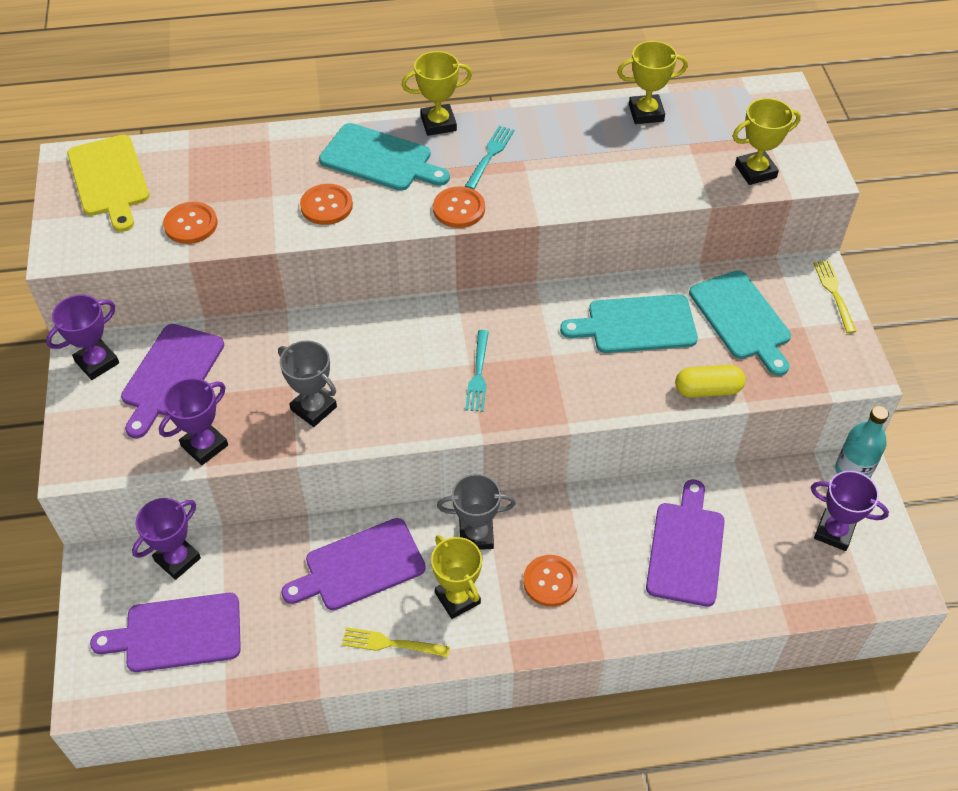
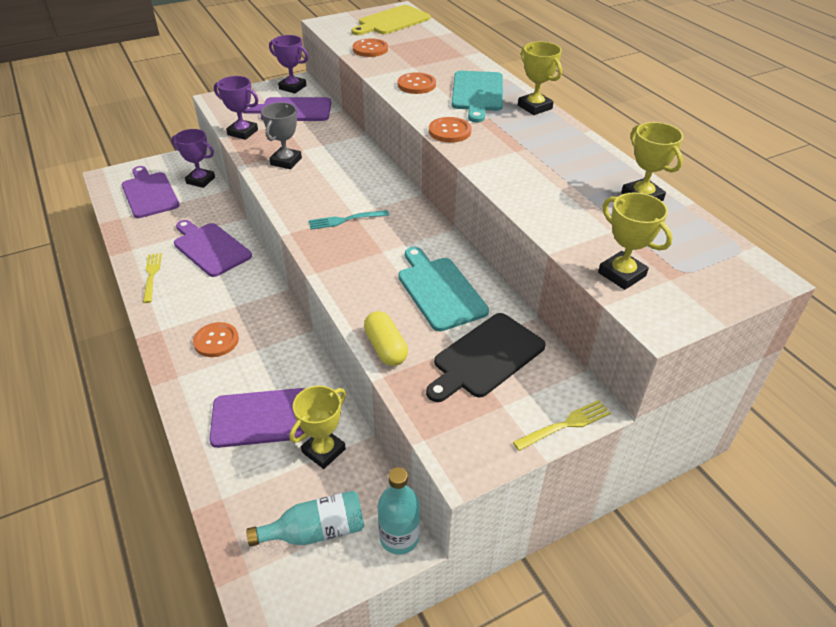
camera: 70 degrees right, 10 degrees down
(457, 598) = (193, 297): yellow trophy -> yellow trophy (323, 450)
(476, 535) = (249, 294): grey trophy -> none
(490, 155) = (518, 133): turquoise fork -> none
(741, 319) = (486, 357): turquoise cutting board -> black cutting board
(834, 532) = (316, 531): purple trophy -> turquoise bottle

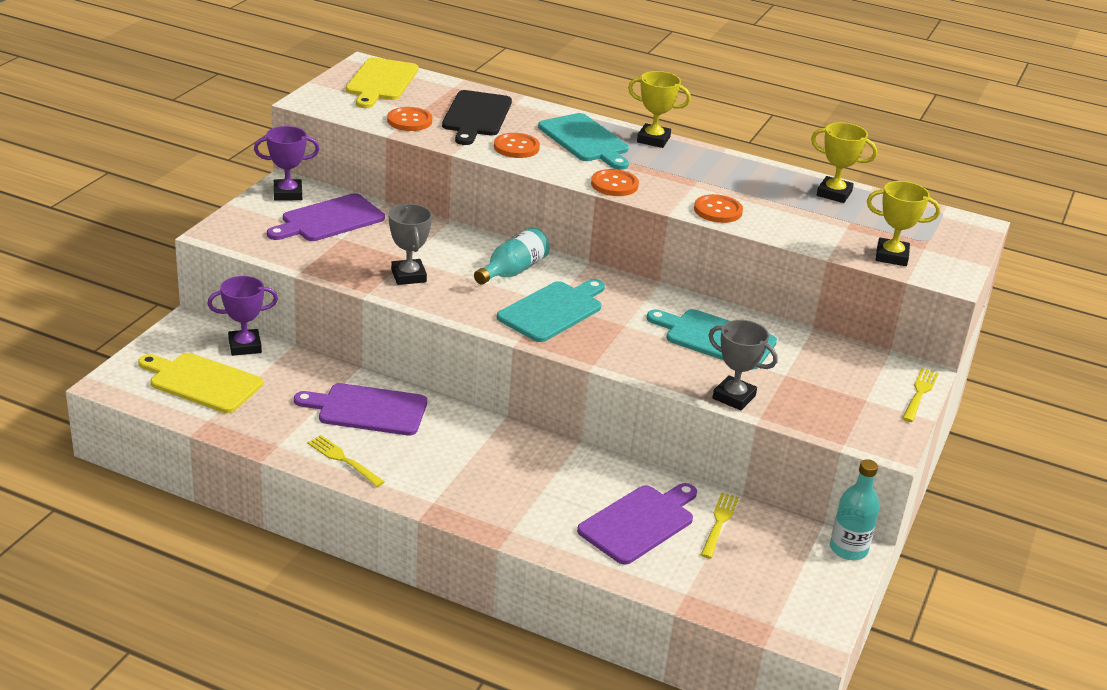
camera: 40 degrees left, 10 degrees down
(149, 193) = (202, 382): purple cutting board -> yellow cutting board
(216, 341) = (504, 486): orange button -> orange button (718, 210)
(242, 132) = (311, 261): purple trophy -> none
(316, 531) = (786, 576): turquoise bottle -> turquoise bottle (513, 271)
(323, 450) = (719, 523): yellow trophy -> yellow fork
(345, 220) = (553, 310): turquoise fork -> turquoise cutting board
(385, 348) = (734, 397): yellow capsule -> grey trophy
(486, 357) = (813, 372): black cutting board -> black cutting board (476, 116)

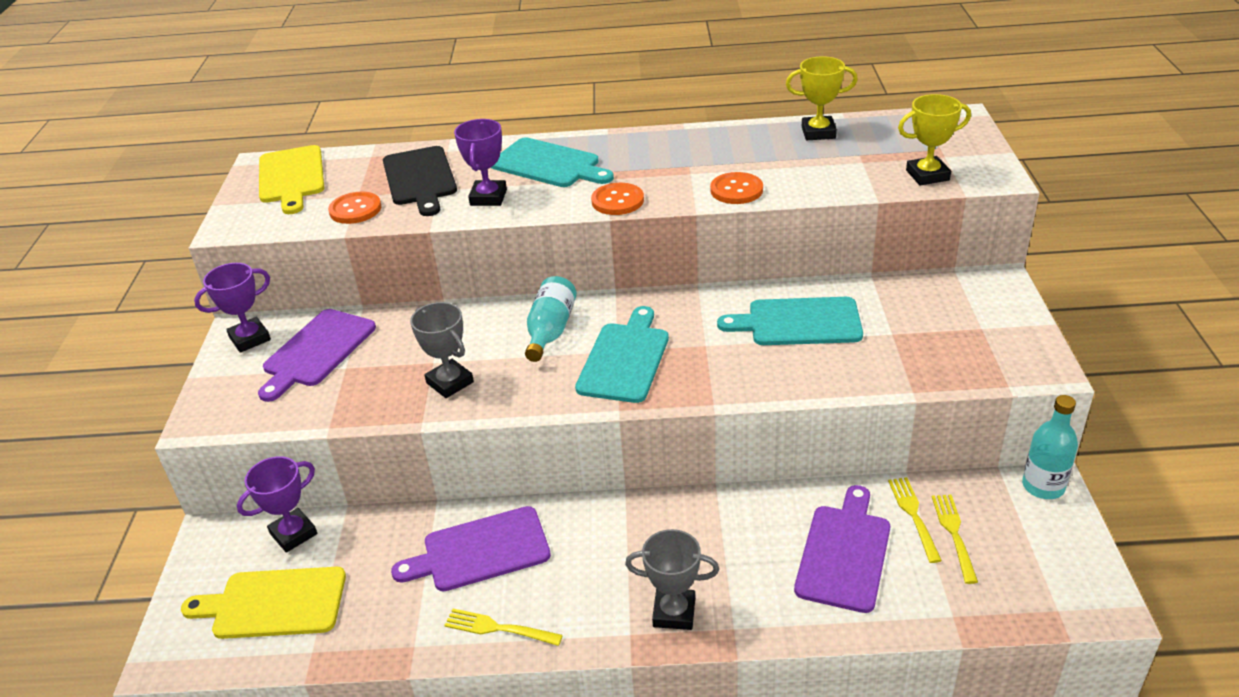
camera: 20 degrees left, 5 degrees up
(516, 147) = (488, 197): orange button -> purple trophy
(653, 140) = (611, 140): yellow trophy -> none
(734, 397) = (870, 380): grey trophy -> grey trophy (674, 612)
(919, 393) = (1017, 301): yellow fork -> yellow fork (954, 534)

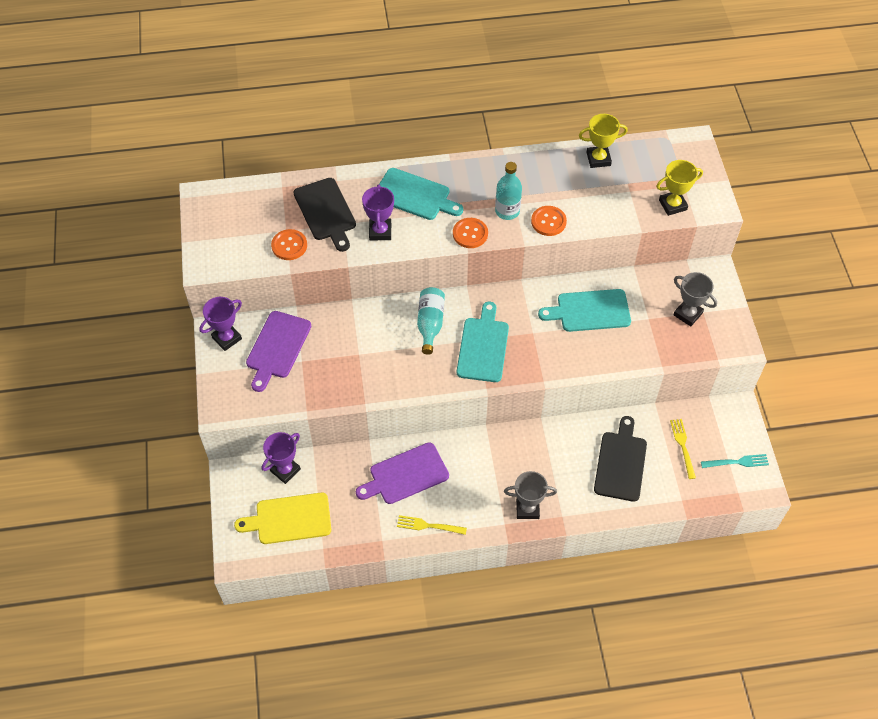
camera: 10 degrees left, 20 degrees up
(291, 177) = (230, 211): yellow cutting board -> none
(450, 382) = (374, 371): grey trophy -> grey trophy (688, 314)
(844, 553) = (621, 463): purple cutting board -> black cutting board
(913, 515) = (660, 434): yellow fork -> none
(1043, 486) = (734, 409): turquoise bottle -> turquoise bottle (507, 211)
(1053, 563) = (737, 462): none -> turquoise fork

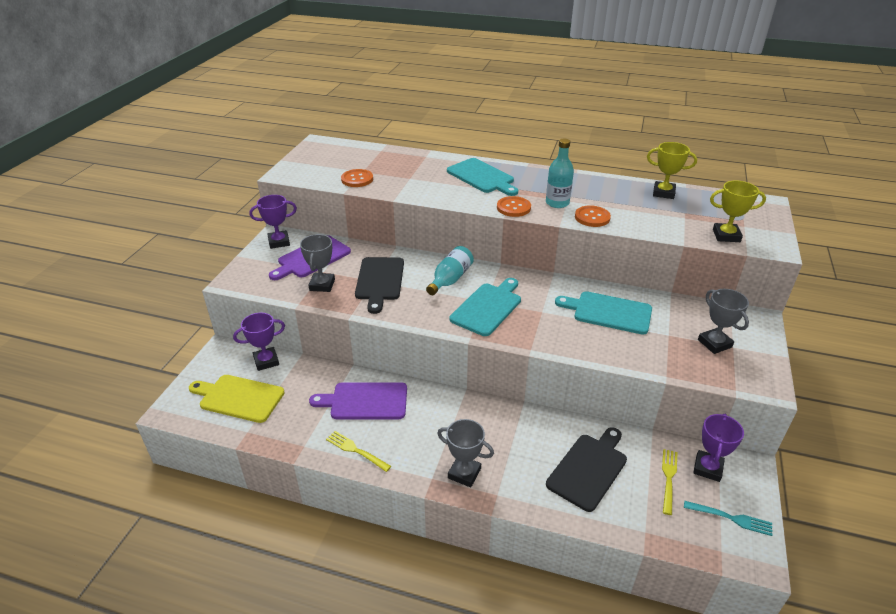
camera: 25 degrees right, 20 degrees down
(313, 379) = (322, 285): none -> grey trophy
(326, 212) = (402, 169): black cutting board -> black cutting board (379, 281)
(380, 231) = (436, 189): purple trophy -> purple trophy (707, 468)

